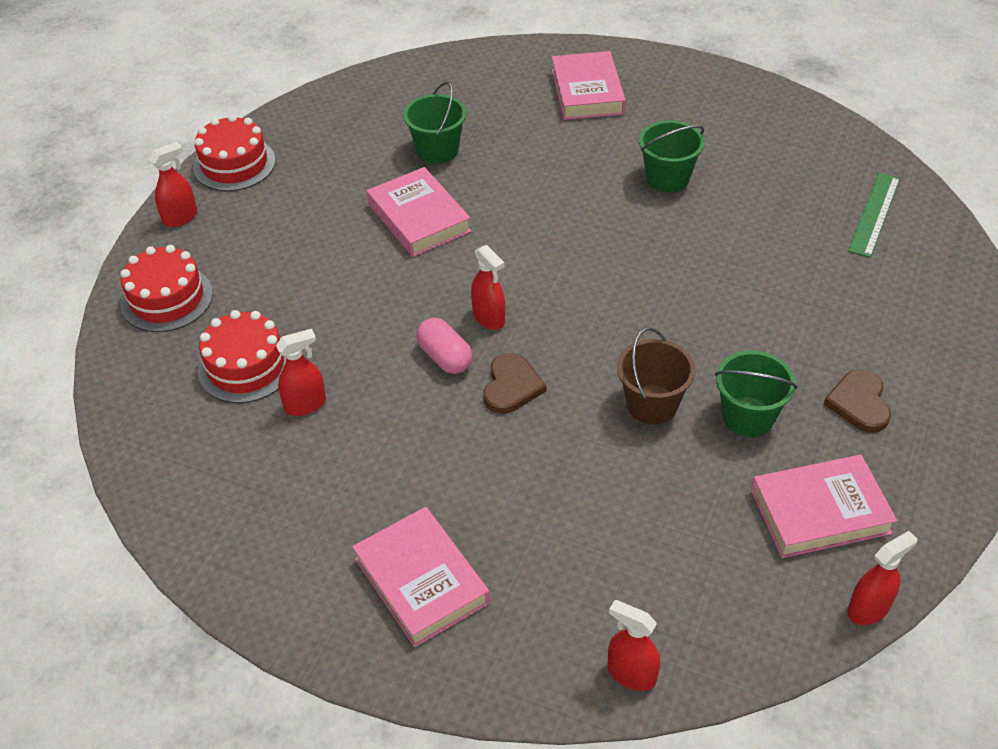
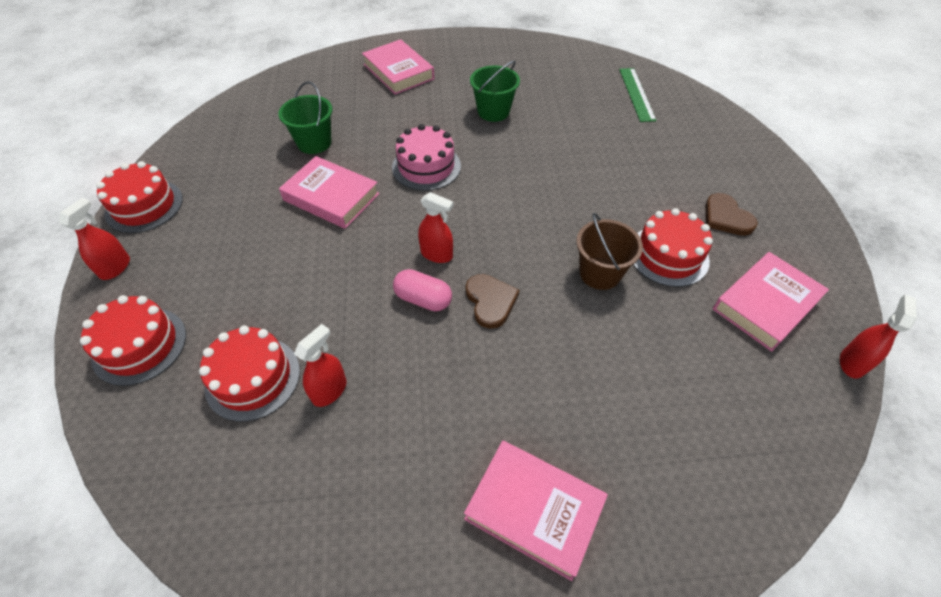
camera: 30 degrees left, 5 degrees up
(542, 219) = (426, 166): none -> pink cake
(631, 674) = (751, 505): red spray bottle -> none
(748, 417) = (668, 255): green bucket -> red cake

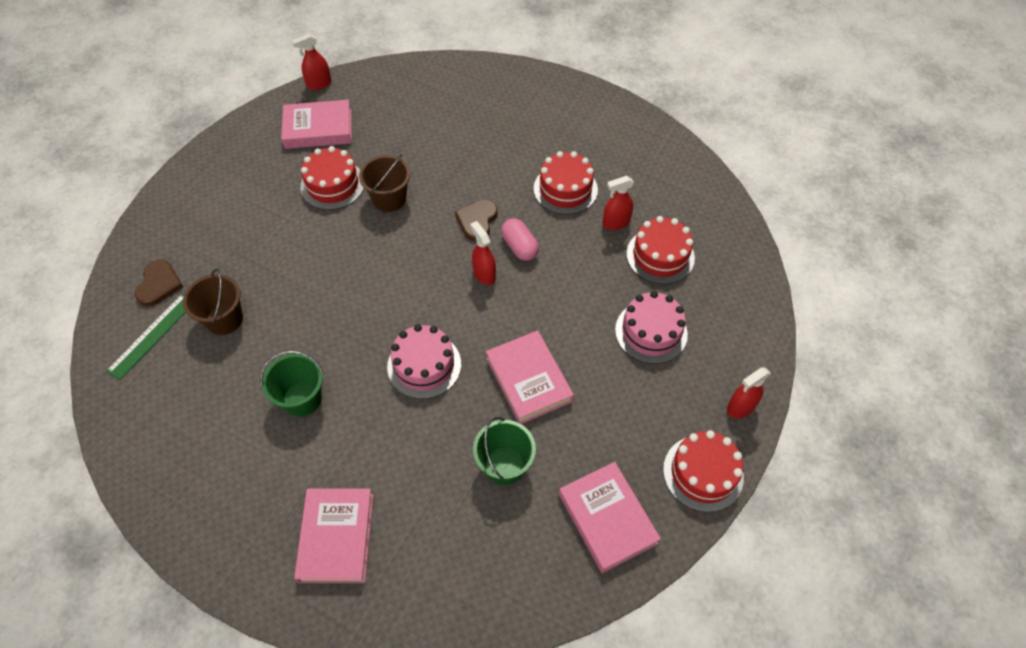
camera: 145 degrees left, 5 degrees up
(139, 345) = (731, 321): red cake -> red cake (565, 189)
(232, 288) = (651, 332): none -> pink cake
(534, 510) = (545, 117): pink book -> pink book (607, 519)
(605, 123) = (224, 319): none -> brown bucket
(726, 217) = (259, 185): brown heart -> brown heart (159, 284)

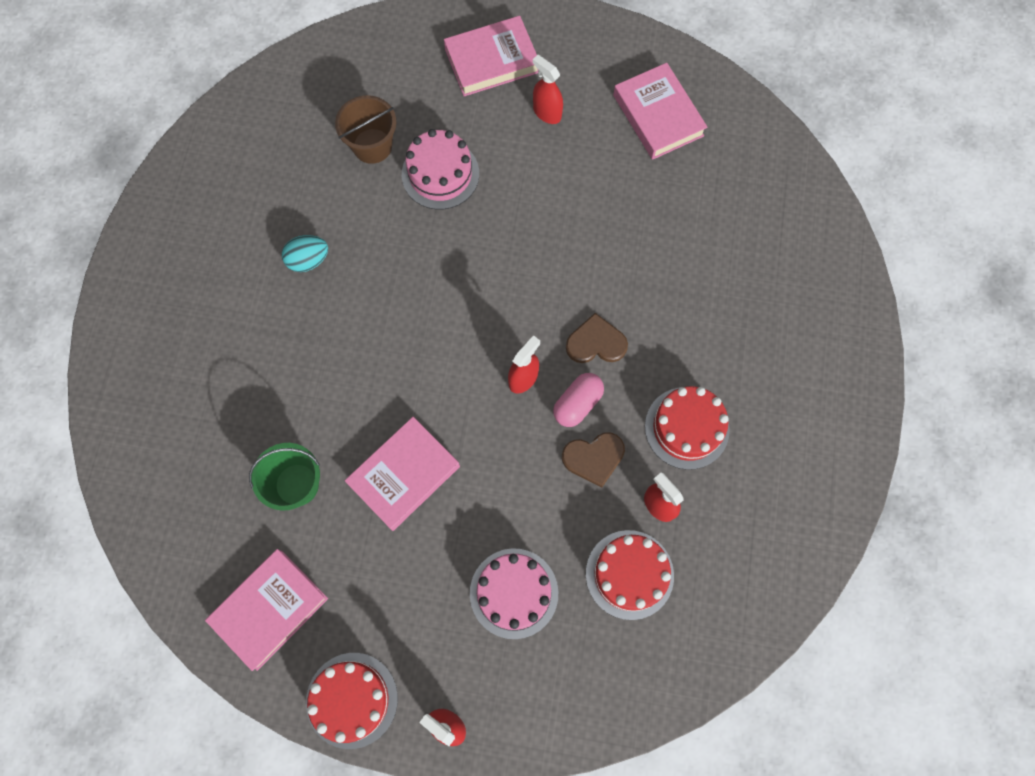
camera: 70 degrees right, 15 degrees up
(152, 335) = (331, 92): green ruler -> none
(159, 284) = (390, 67): brown heart -> brown heart (594, 458)
(302, 399) = (308, 260): green bucket -> turquoise egg
(319, 84) = (727, 84): red spray bottle -> red spray bottle (547, 112)
(332, 185) = (583, 167): red cake -> none
(336, 537) = (178, 355): pink book -> pink book (492, 60)
(389, 199) = (588, 235): brown bucket -> none
(424, 365) = (385, 360): pink cake -> pink cake (440, 174)

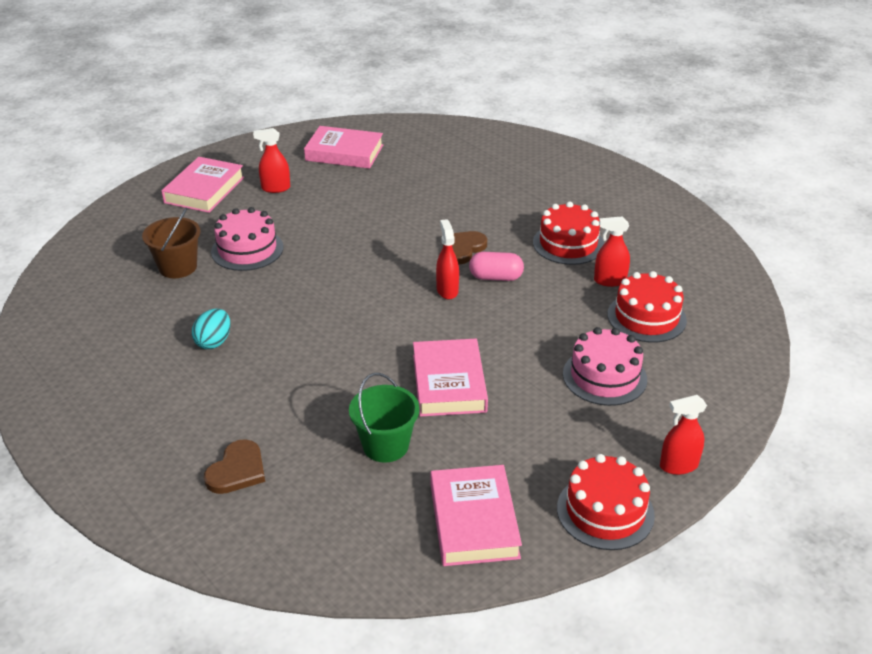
camera: 50 degrees left, 35 degrees down
(577, 403) = (495, 277): pink capsule -> pink capsule turned 75 degrees counterclockwise
(594, 458) = (543, 290): brown heart -> brown heart (237, 470)

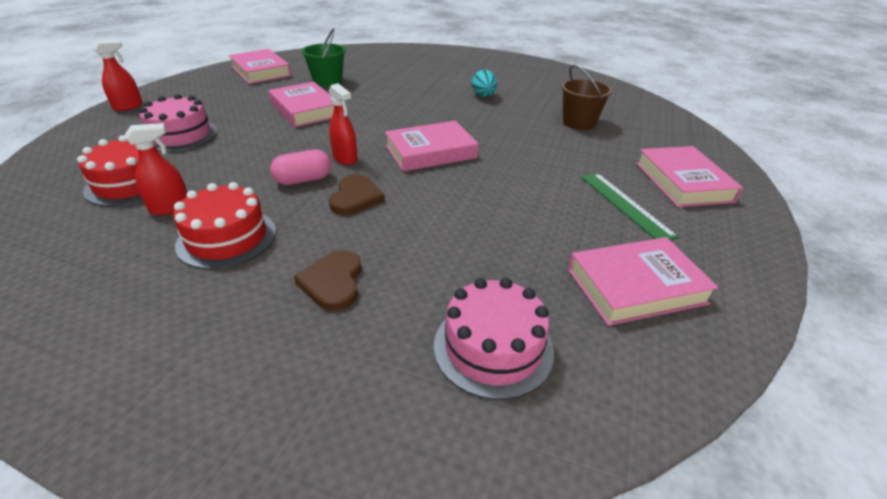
camera: 150 degrees right, 0 degrees up
(237, 470) = (398, 63): brown heart -> brown heart (333, 282)
(247, 249) = (551, 145): pink cake -> pink cake (493, 348)
(275, 188) = (625, 205): red spray bottle -> green ruler
(363, 275) = (430, 152): none -> pink book
(605, 511) = (183, 85): red cake -> none

